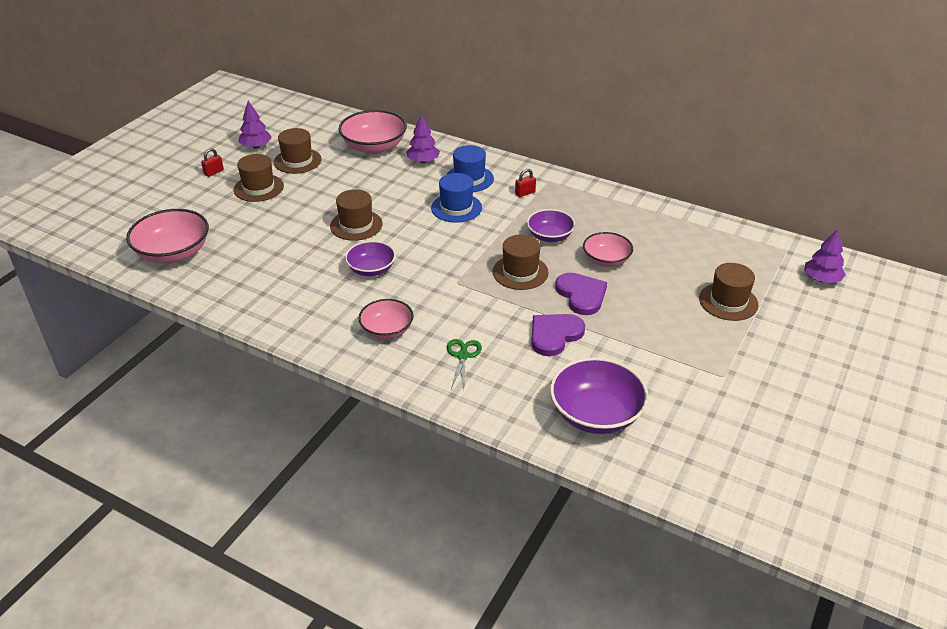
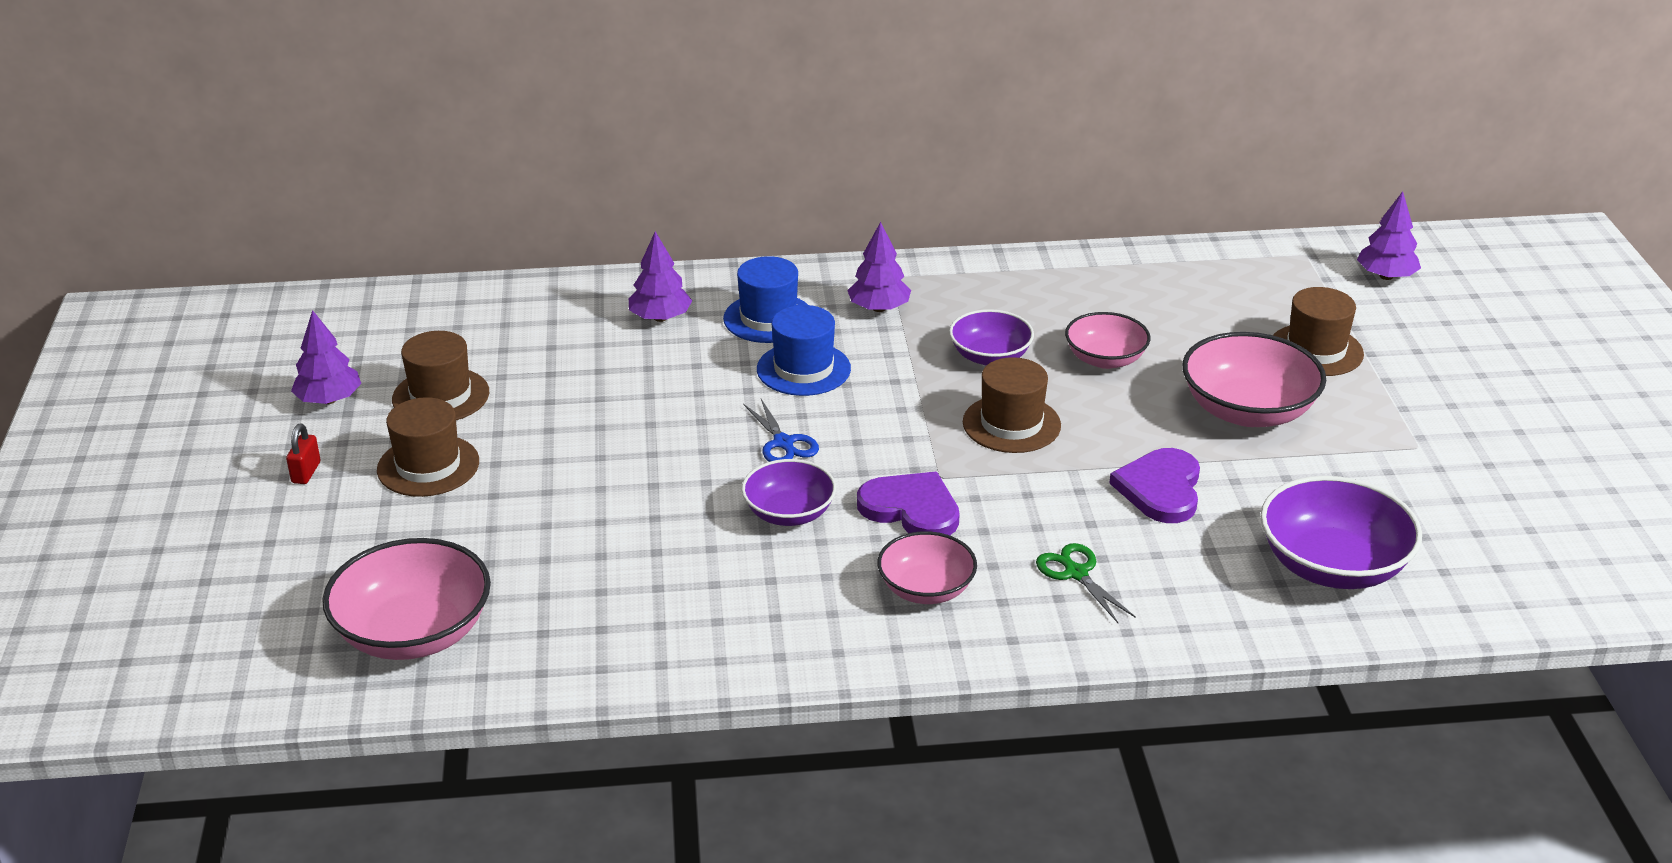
camera: 35 degrees left, 5 degrees down
(356, 225) = (678, 457): brown hat -> none
(374, 147) = (548, 325): pink bowl -> pink bowl (1247, 410)
(407, 237) = (783, 443): none -> blue scissors
(525, 193) = (879, 308): red padlock -> purple tree
(581, 295) = (1130, 420): purple heart -> purple heart (911, 509)

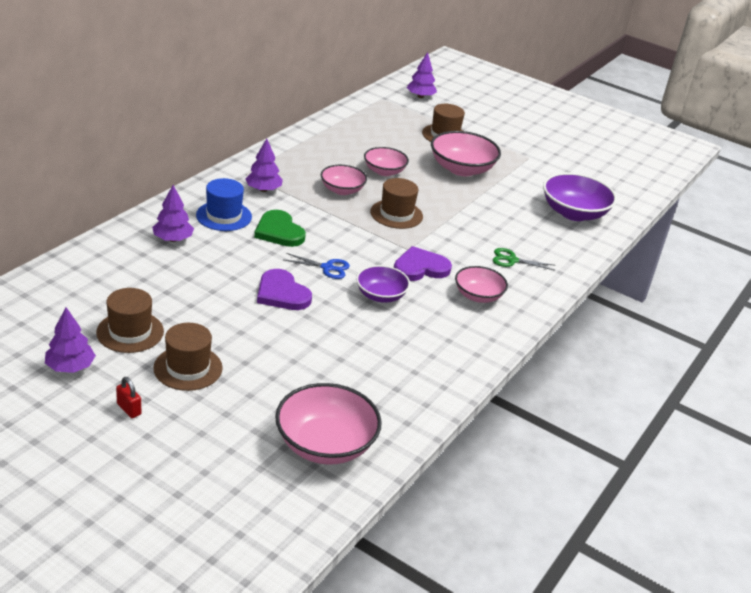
camera: 55 degrees left, 0 degrees up
(803, 369) = (279, 231): blue hat -> green heart
(990, 356) = (342, 190): purple bowl -> pink bowl
(1160, 489) = (484, 213): purple heart -> purple heart (282, 293)

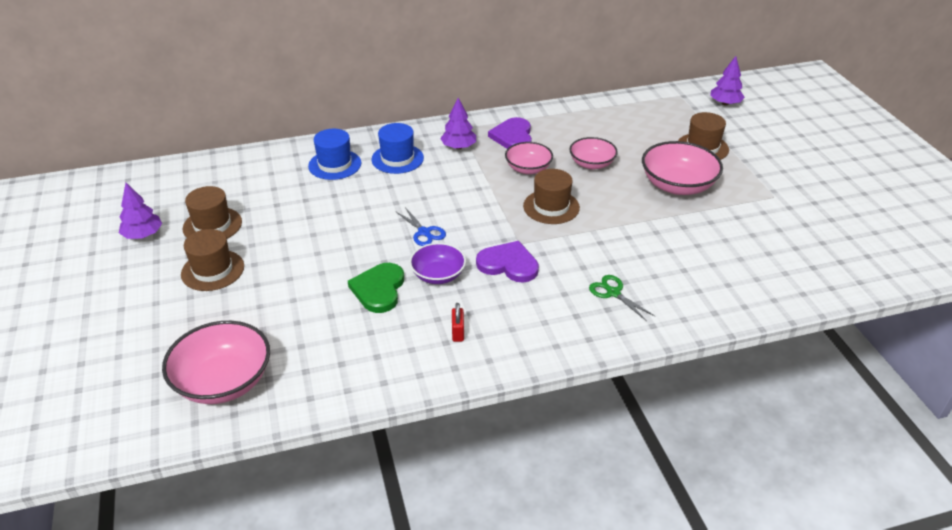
camera: 45 degrees right, 5 degrees up
(129, 409) = (136, 283): red padlock -> red padlock (458, 332)
(173, 239) = (335, 164): purple tree -> blue hat
(279, 231) = (425, 187): green heart -> green heart (379, 289)
(282, 293) = (358, 240): purple heart -> purple heart (513, 137)
(478, 296) = (530, 313): pink bowl -> none
(574, 213) = (752, 271): purple bowl -> none

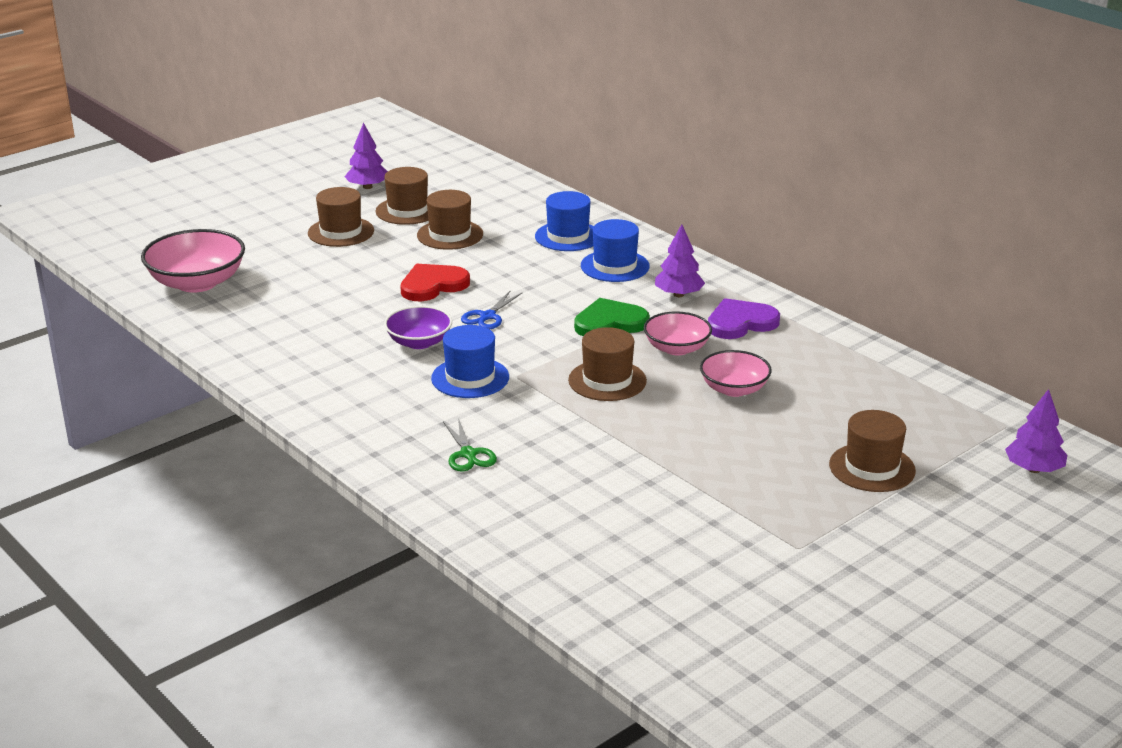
camera: 65 degrees right, 10 degrees down
(277, 215) = (450, 235): none -> brown hat
(353, 245) = (433, 285): none -> red heart
(379, 289) = (372, 317): green heart -> green heart (610, 323)
(458, 332) = (334, 375): red padlock -> none
(508, 264) = (470, 378): purple heart -> blue hat
(613, 293) = (468, 454): green scissors -> green scissors turned 135 degrees clockwise
(677, 185) = (746, 462): pink bowl -> none

